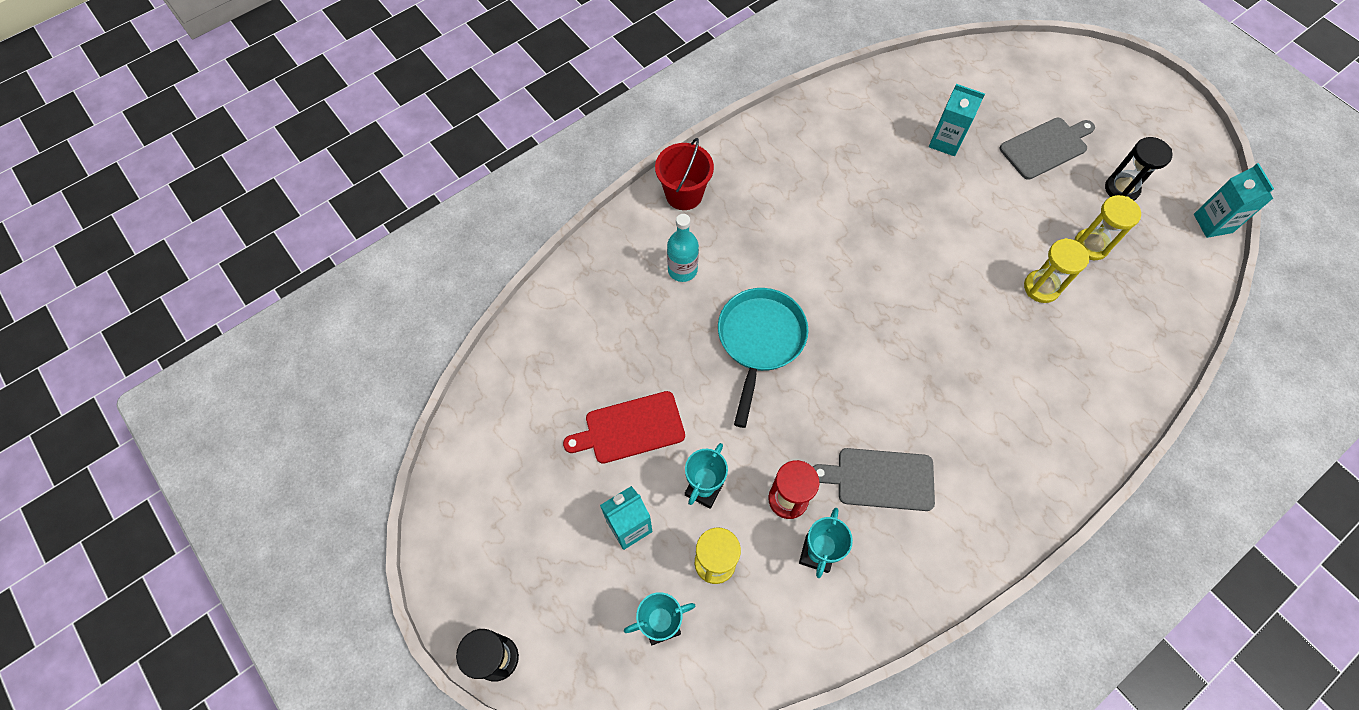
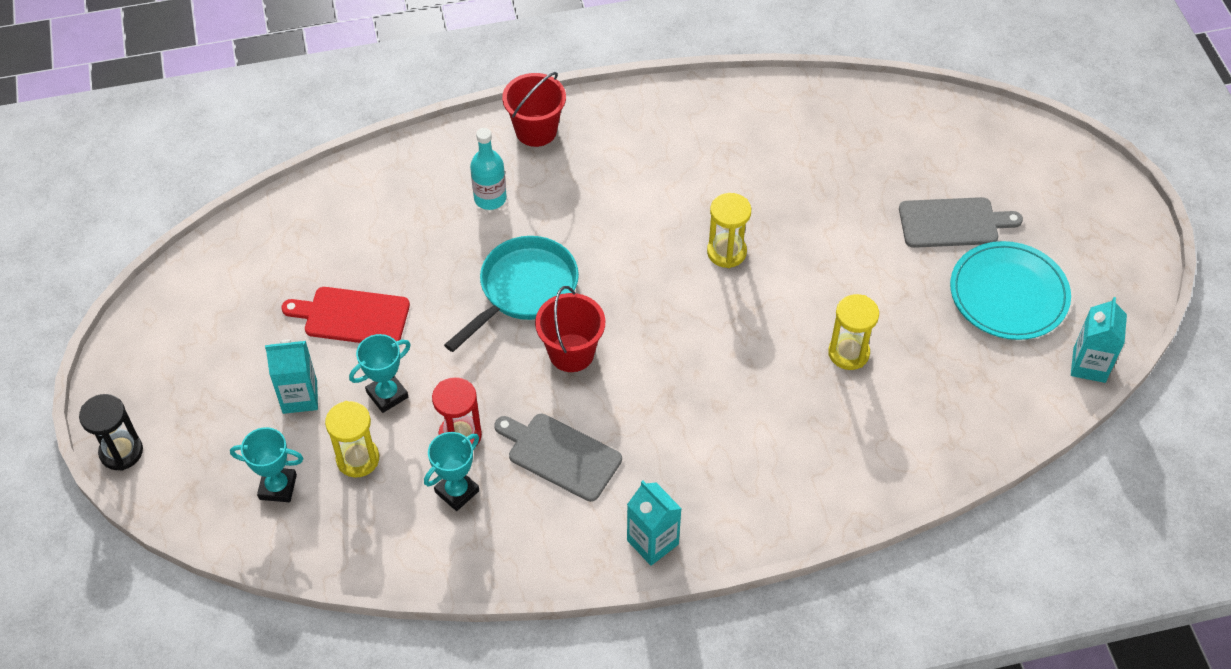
camera: 25 degrees right, 10 degrees down
(832, 381) = (571, 353): none -> red bucket
(945, 142) = (844, 178): turquoise carton -> turquoise carton (652, 542)
(1091, 245) = (932, 335): yellow hourglass -> yellow hourglass (726, 252)
(1121, 189) = (1008, 294): black hourglass -> turquoise plate

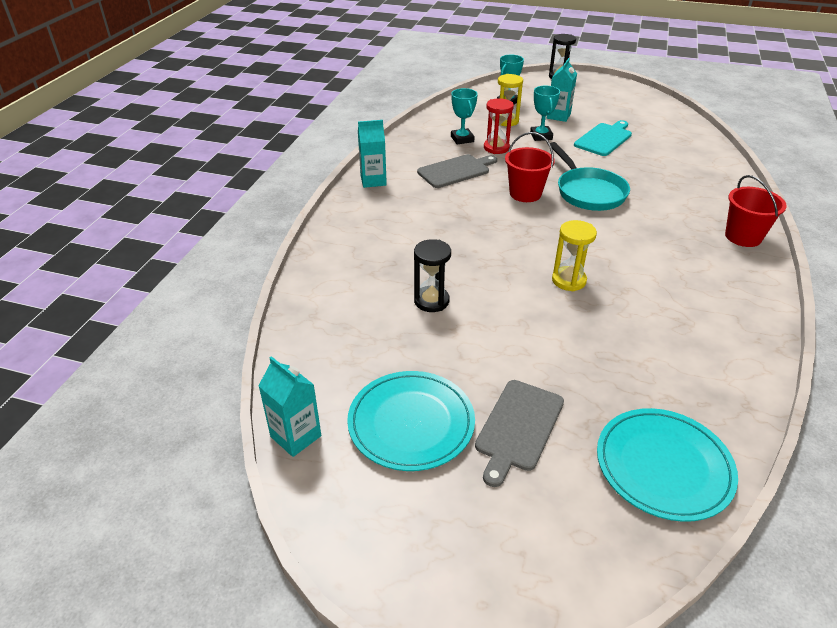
camera: 120 degrees right, 15 degrees down
(352, 316) = (604, 139): red cutting board -> turquoise cutting board
(490, 198) = (679, 201): turquoise bottle -> none
(848, 353) = (431, 301): yellow hourglass -> black hourglass
(916, 127) = (663, 466): none -> turquoise plate

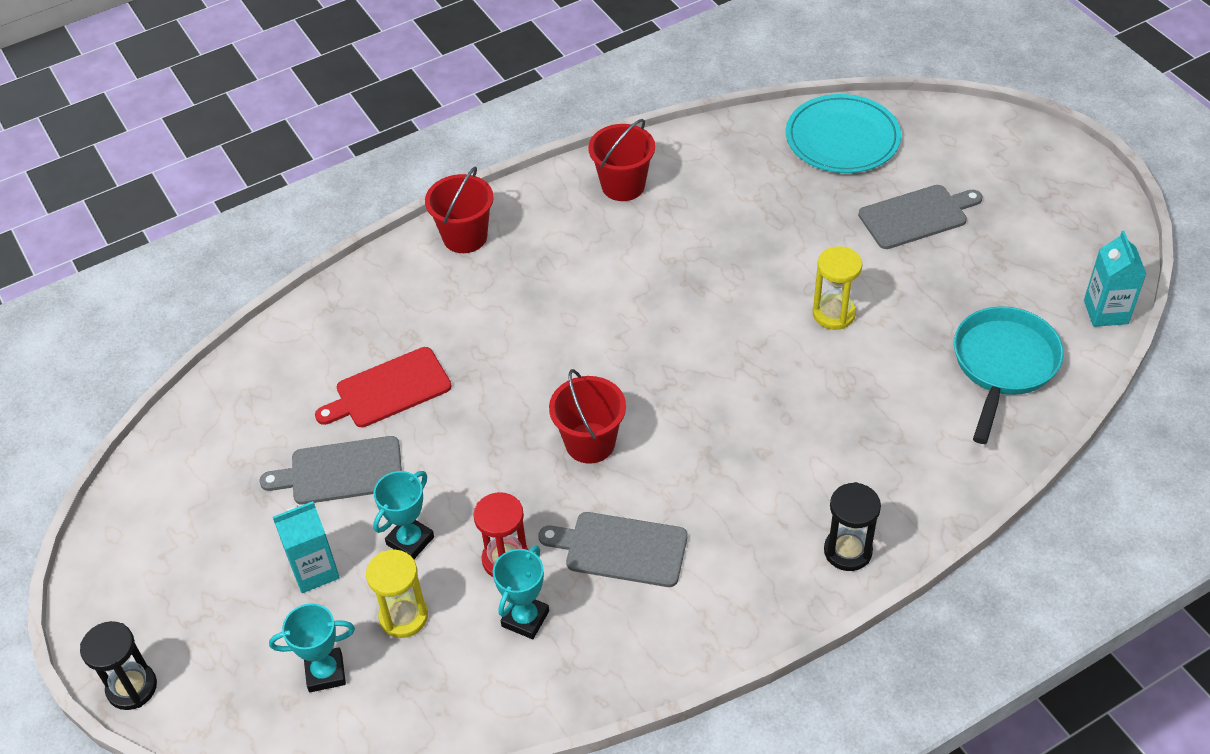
camera: 135 degrees left, 10 degrees up
(373, 180) = (754, 609): turquoise carton -> none
(411, 423) = (999, 267): turquoise plate -> none
(431, 301) = (870, 365): black hourglass -> black hourglass (847, 551)
(569, 280) = (707, 302): yellow hourglass -> yellow hourglass (833, 314)
(588, 192) = (515, 395): turquoise pan -> turquoise pan (1003, 365)
(604, 139) = (341, 471): turquoise cutting board -> grey cutting board
(641, 167) = (388, 390): none -> red cutting board
(729, 317) = (623, 186): none -> red bucket

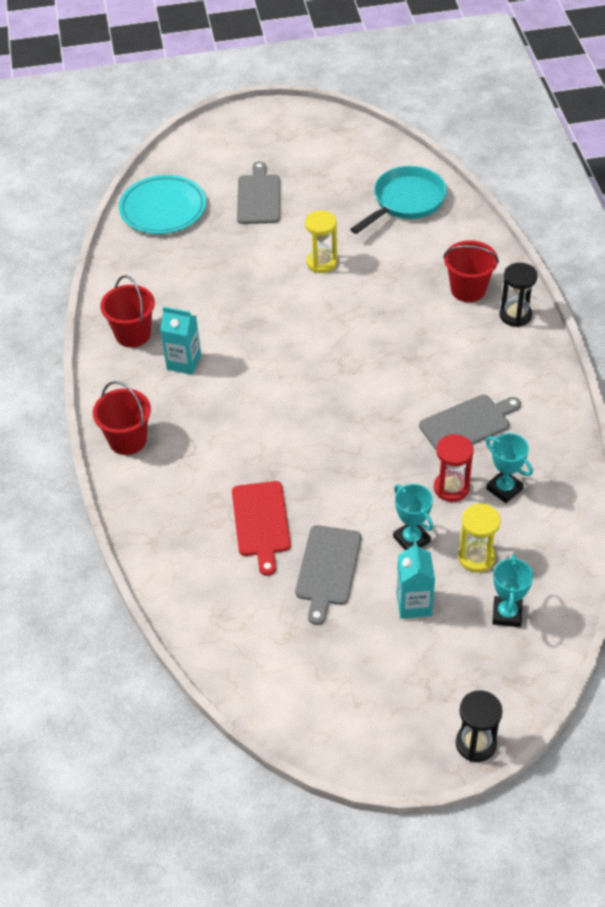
camera: 70 degrees left, 0 degrees up
(590, 443) = (370, 417): red bucket -> red bucket (468, 290)
(621, 549) = (468, 424): grey cutting board -> grey cutting board turned 150 degrees counterclockwise
(1003, 365) = (405, 202): turquoise pan -> turquoise pan turned 90 degrees clockwise
(1105, 312) = (387, 145): turquoise carton -> turquoise carton (184, 362)

